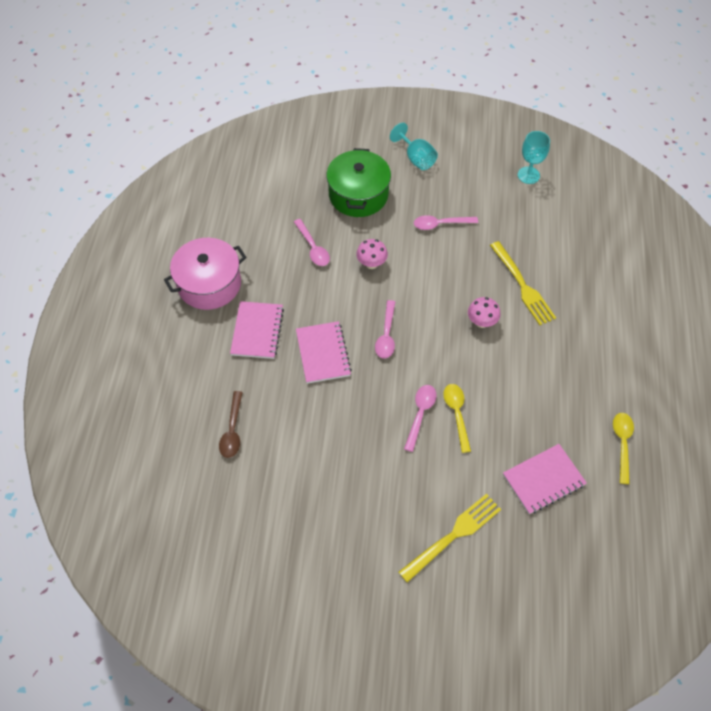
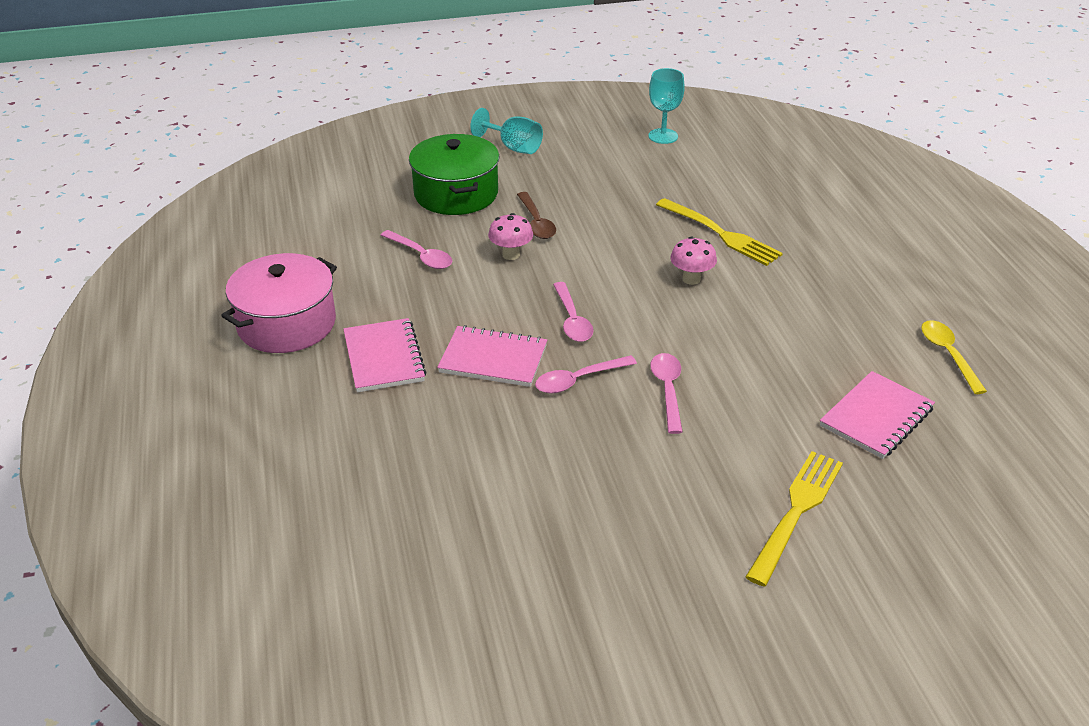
camera: 20 degrees left, 20 degrees down
(232, 430) = (401, 478): brown spoon -> brown spoon (536, 222)
(323, 353) = (493, 359): pink notebook -> pink notebook turned 45 degrees counterclockwise
(440, 224) = (580, 199): pink spoon -> pink spoon (578, 380)
(456, 414) = (717, 378): yellow spoon -> none

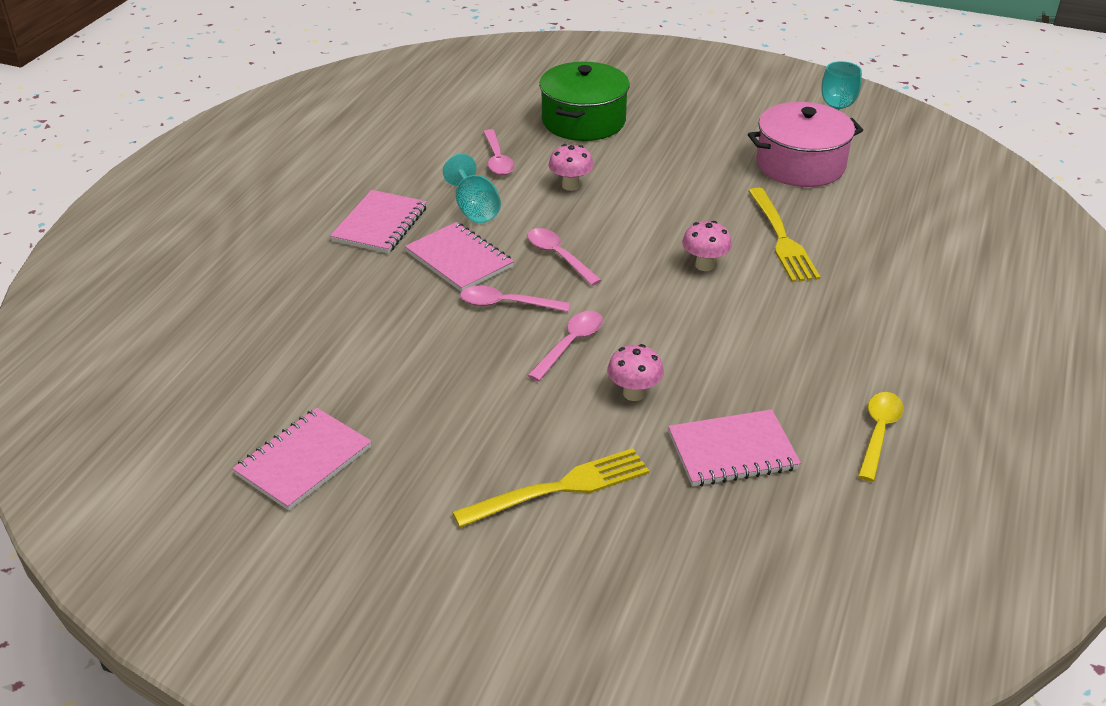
camera: 35 degrees right, 0 degrees up
(286, 324) = (341, 172): pink pot -> pink pot (800, 165)
(514, 147) = (679, 100): turquoise goblet -> turquoise goblet (474, 209)
(536, 222) = (623, 168): brown spoon -> none
(572, 320) = (558, 256): pink spoon -> pink spoon turned 120 degrees clockwise
(572, 604) = (304, 461): none -> pink notebook
(760, 407) = (634, 393): none -> pink mushroom

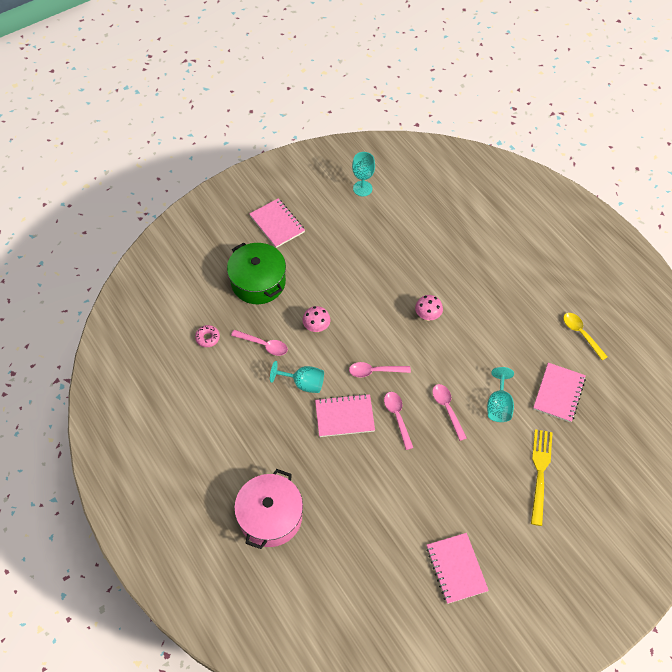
camera: 55 degrees left, 20 degrees up
(380, 224) = (283, 435): pink notebook -> pink notebook (277, 224)
(462, 120) = (207, 338): none -> pink donut
(506, 304) = (397, 417): pink spoon -> pink spoon turned 120 degrees clockwise
(634, 393) = (498, 405): pink mushroom -> turquoise goblet
(781, 238) = (430, 271): yellow fork -> none
(800, 165) = (377, 220): pink pot -> pink pot (270, 516)

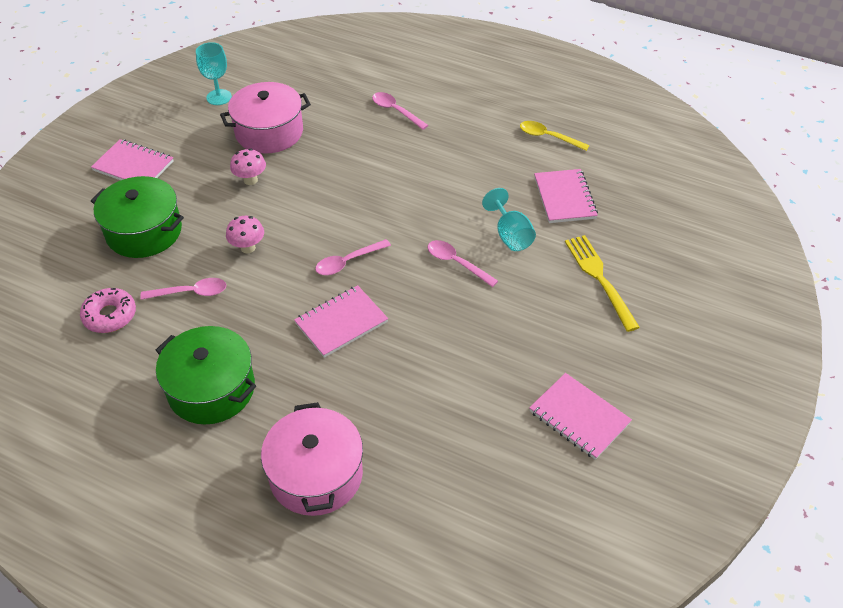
camera: 30 degrees left, 10 degrees down
(207, 338) = (110, 316): pink donut -> pink donut, size x1.53
(241, 423) = (211, 389): none -> green pot
(303, 383) = (268, 311): turquoise goblet -> none
(381, 236) = (269, 132): none -> pink pot
(397, 417) = (405, 296): pink spoon -> pink spoon (395, 111)
(427, 316) = (373, 185): pink mushroom -> pink mushroom (250, 180)

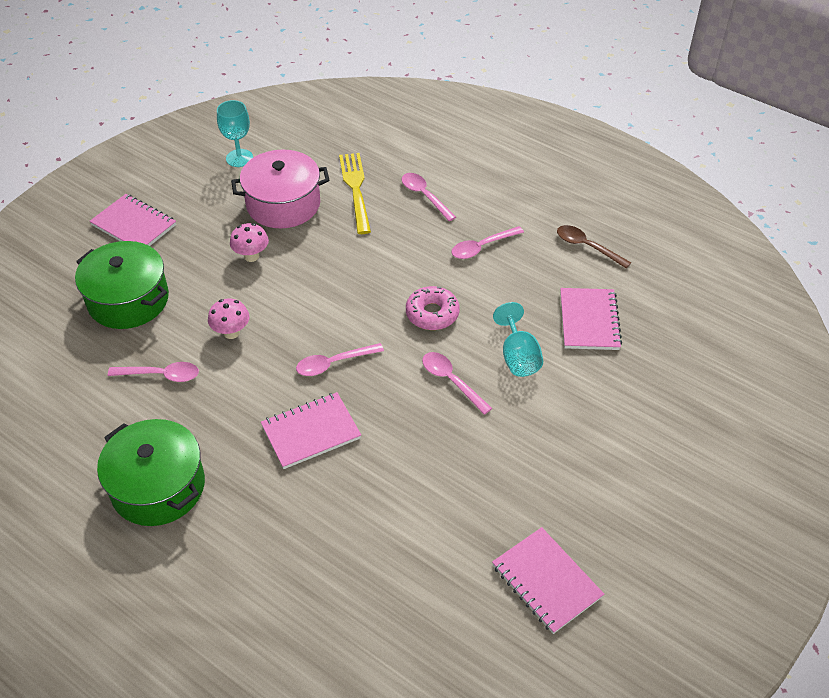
camera: 10 degrees right, 0 degrees up
(110, 316) = (73, 389): pink donut -> pink donut (432, 314)
(316, 474) = (245, 601): pink pot -> none
(457, 148) = (482, 247): none -> pink spoon
(548, 137) = (587, 247): yellow spoon -> brown spoon
(599, 278) = (607, 421): yellow fork -> yellow fork (355, 189)

